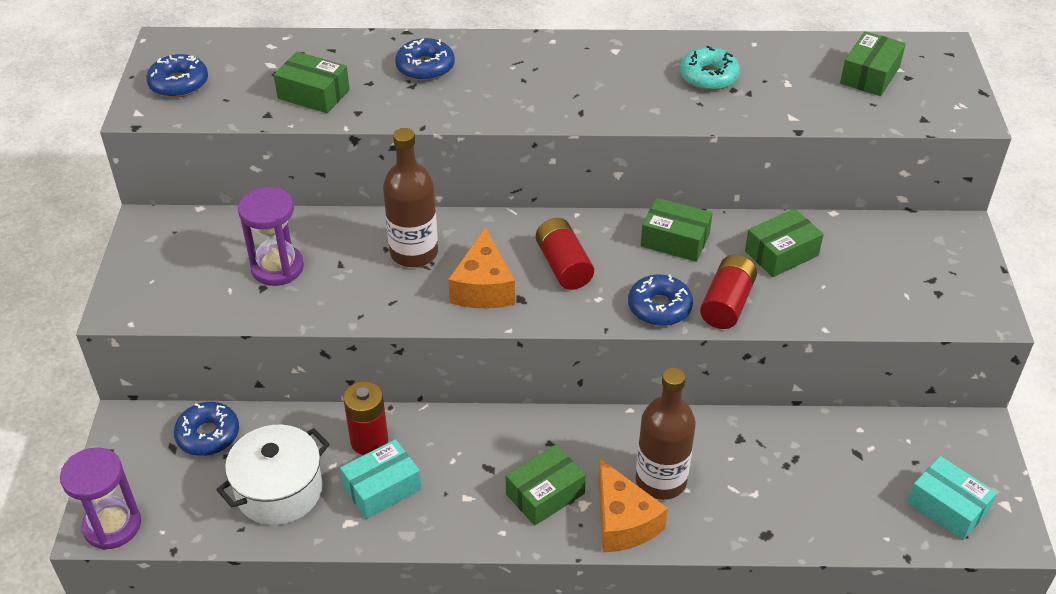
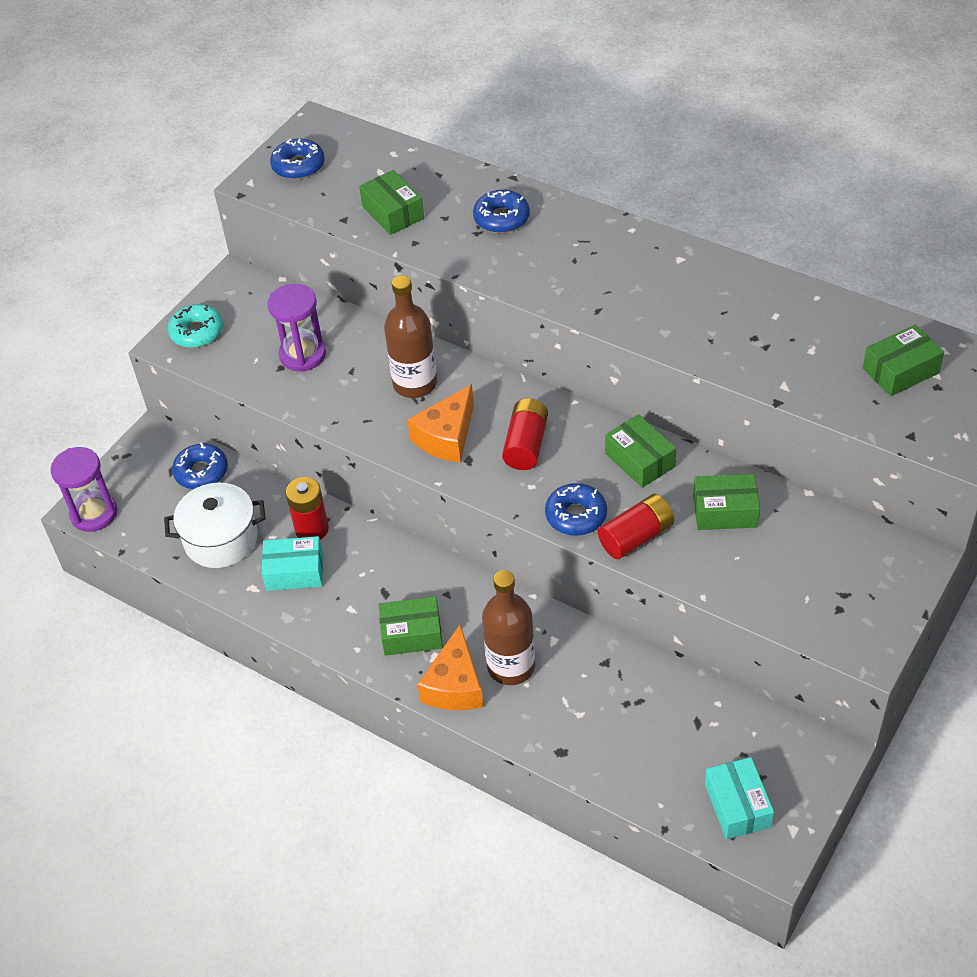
camera: 35 degrees right, 5 degrees up
(708, 77) = (742, 316): turquoise donut -> turquoise donut (197, 332)

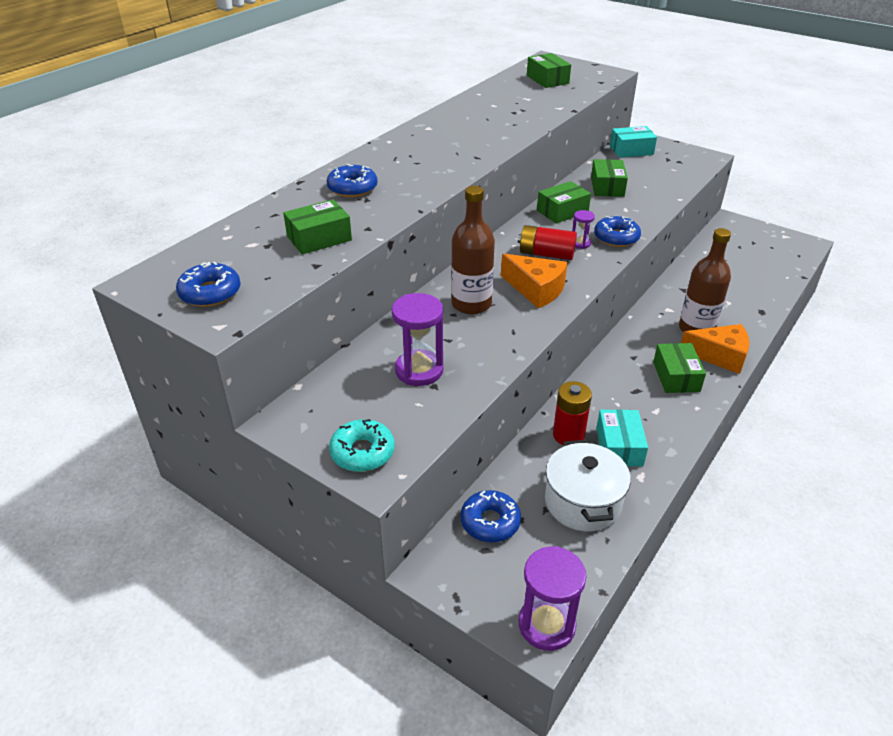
camera: 90 degrees left, 10 degrees down
(556, 478) = (580, 243): none -> purple hourglass
(636, 537) = (633, 217): red battery -> none
(737, 805) = (776, 251): turquoise box -> turquoise box (631, 150)

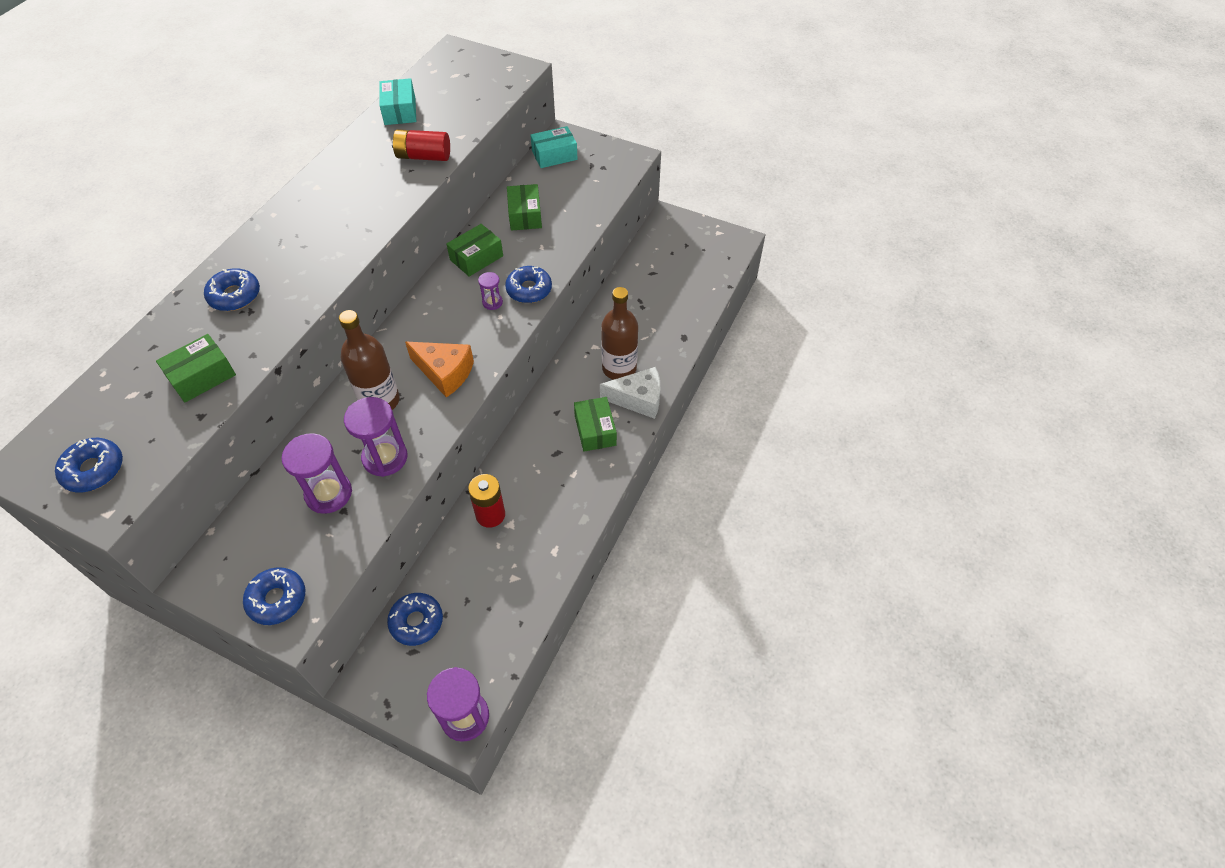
camera: 10 degrees left, 15 degrees up
(362, 452) = (277, 599): turquoise donut -> blue donut
(477, 348) = (385, 457): none -> purple hourglass
(546, 254) = (457, 322): red battery -> red battery (423, 156)
(547, 79) = (451, 88): green box -> none
(582, 502) = (500, 587): white pot -> none
(619, 446) = (537, 520): turquoise box -> turquoise box (400, 111)
(719, 356) = (638, 399): orange cheese -> white cheese

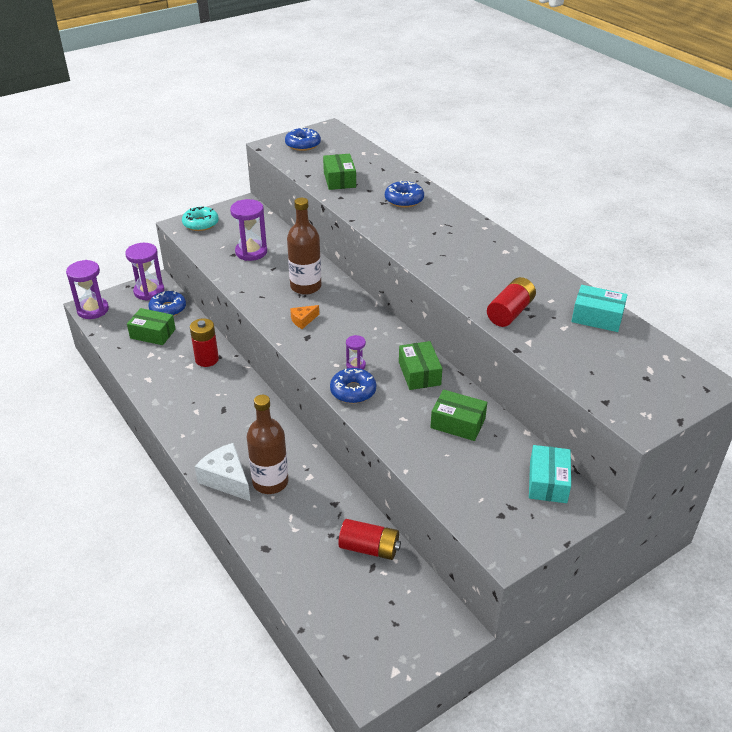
camera: 120 degrees right, 15 degrees down
(277, 599) = (200, 224): blue donut -> turquoise donut
(385, 457) = (255, 277): purple hourglass -> purple hourglass (149, 291)
(445, 373) = (303, 320): orange cheese -> orange cheese, size x0.53
(595, 430) = (222, 439): green box -> green box (153, 333)
(637, 281) = (369, 548): none -> red battery
(638, 399) = (226, 479): white cheese -> white cheese turned 105 degrees clockwise

